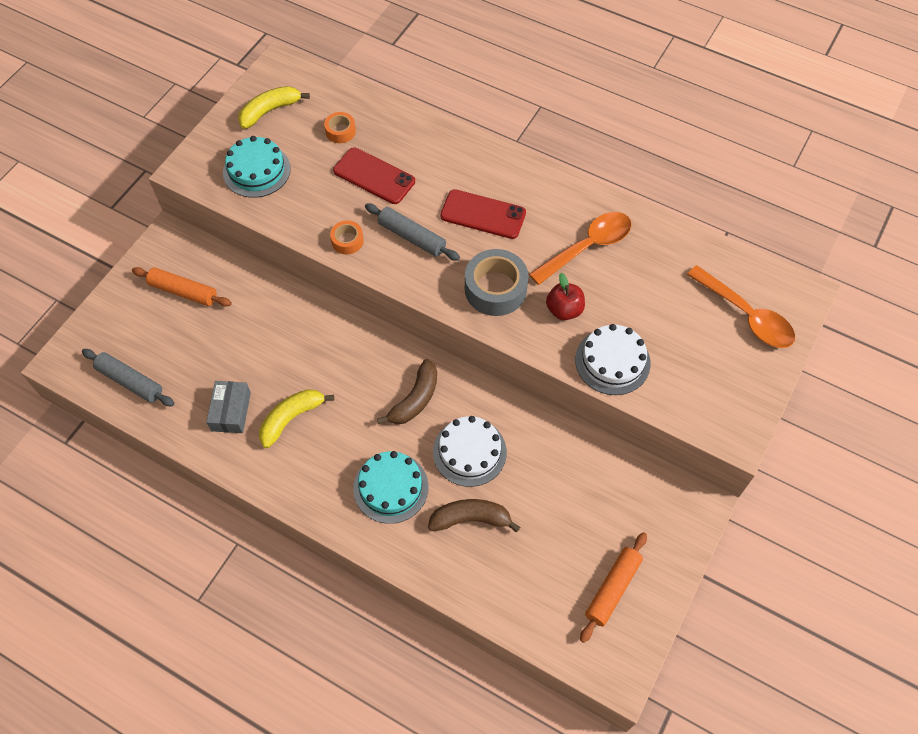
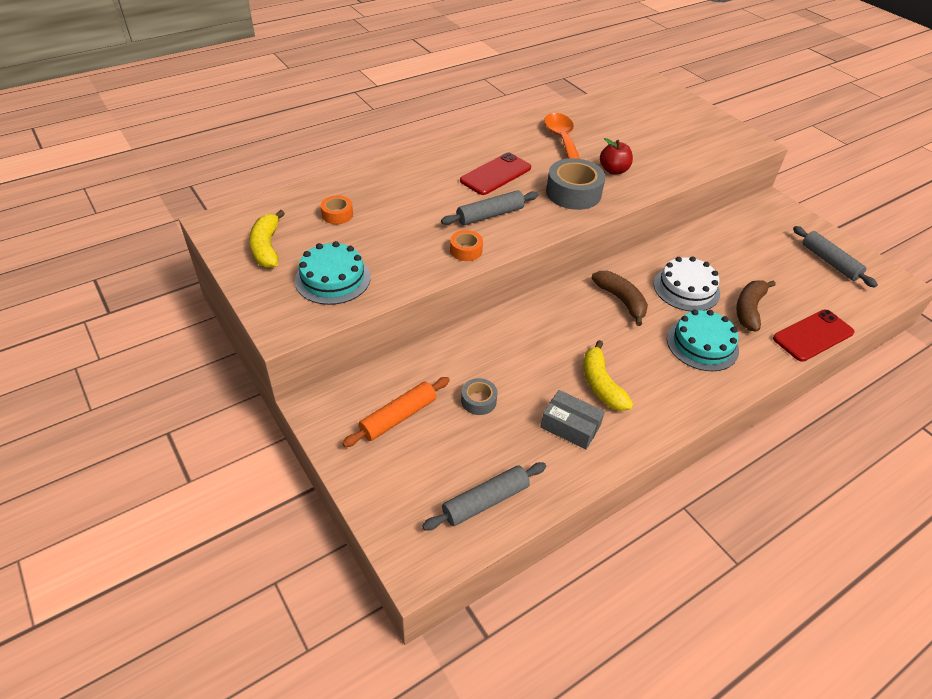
camera: 65 degrees left, 15 degrees down
(226, 336) = (478, 401): none -> grey tape
(374, 176) = (406, 213): red phone -> red phone (813, 335)
(612, 361) = (671, 166): white cake -> none
(612, 588) = (829, 262): orange rolling pin -> grey rolling pin
(746, 315) = (662, 107): orange spoon -> none

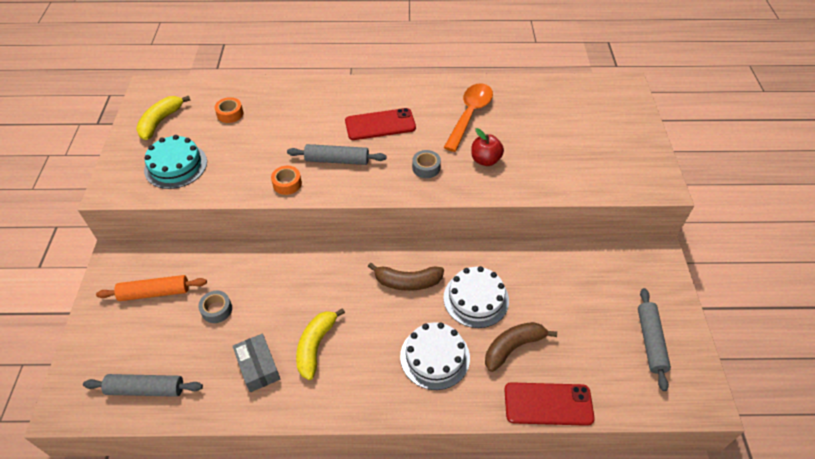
camera: 35 degrees right, 5 degrees up
(573, 193) = (426, 168): grey tape -> grey tape, size x0.53
(621, 300) = (407, 282): brown banana -> brown banana turned 90 degrees clockwise
(702, 344) = (435, 357): turquoise cake -> white cake

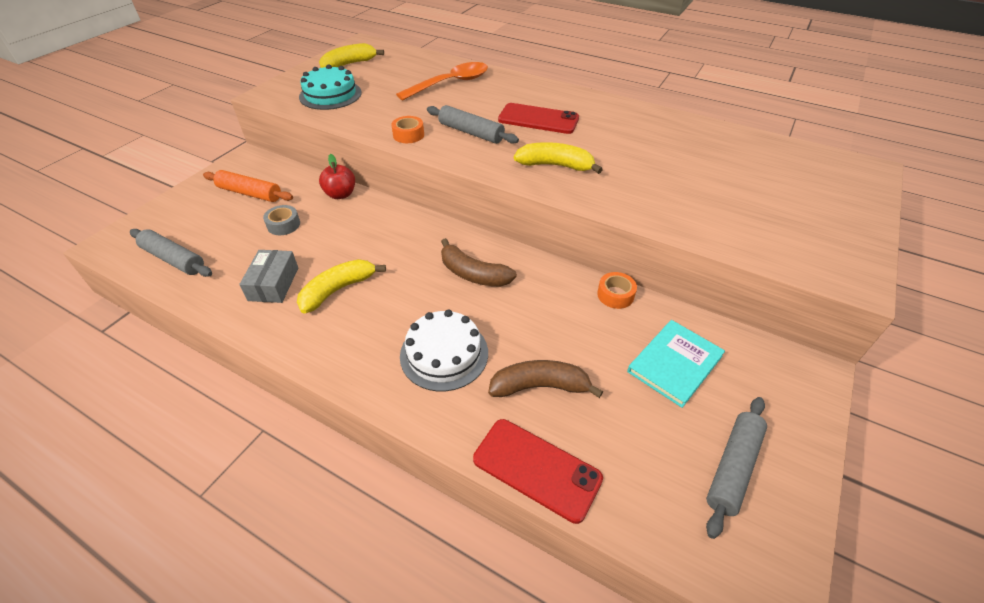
camera: 30 degrees right, 5 degrees down
(230, 114) = (409, 74): orange tape -> orange tape (615, 295)
(426, 168) = (555, 165): grey tape -> yellow banana
(470, 115) = (642, 138): orange spoon -> orange spoon (451, 83)
(476, 299) = (534, 320): white cake -> none
(485, 160) = (628, 180): red apple -> red apple (340, 194)
(582, 287) = (674, 364): none -> turquoise book

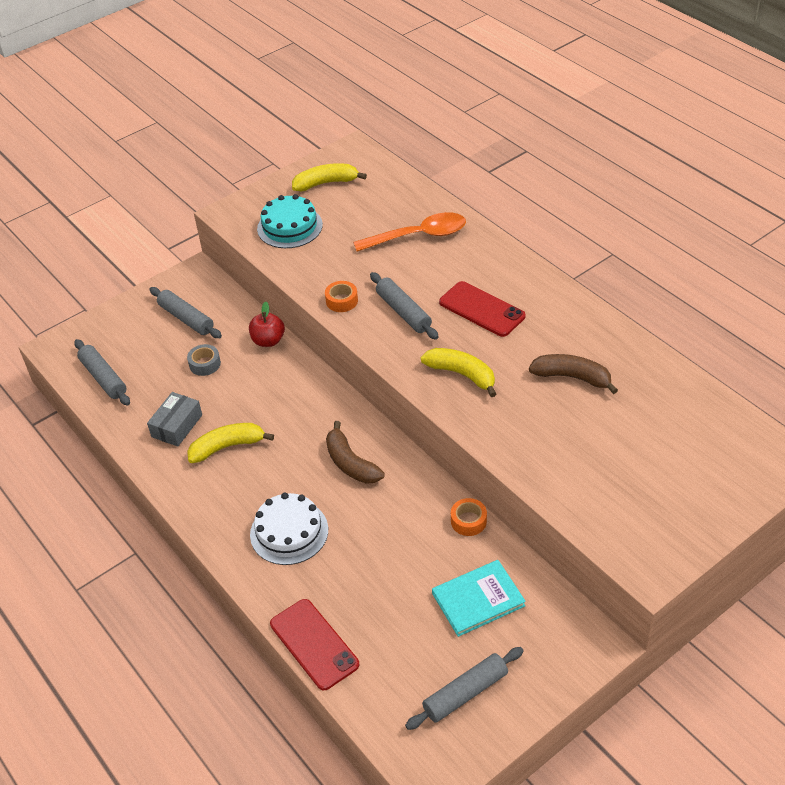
camera: 25 degrees right, 0 degrees up
(250, 193) = (186, 318): orange rolling pin -> grey rolling pin
(540, 386) = (352, 583): brown banana -> brown banana (572, 377)

